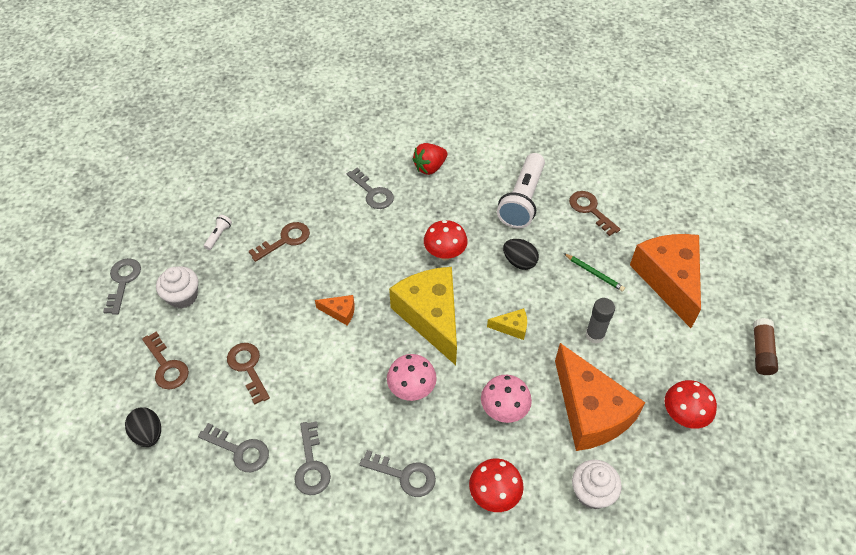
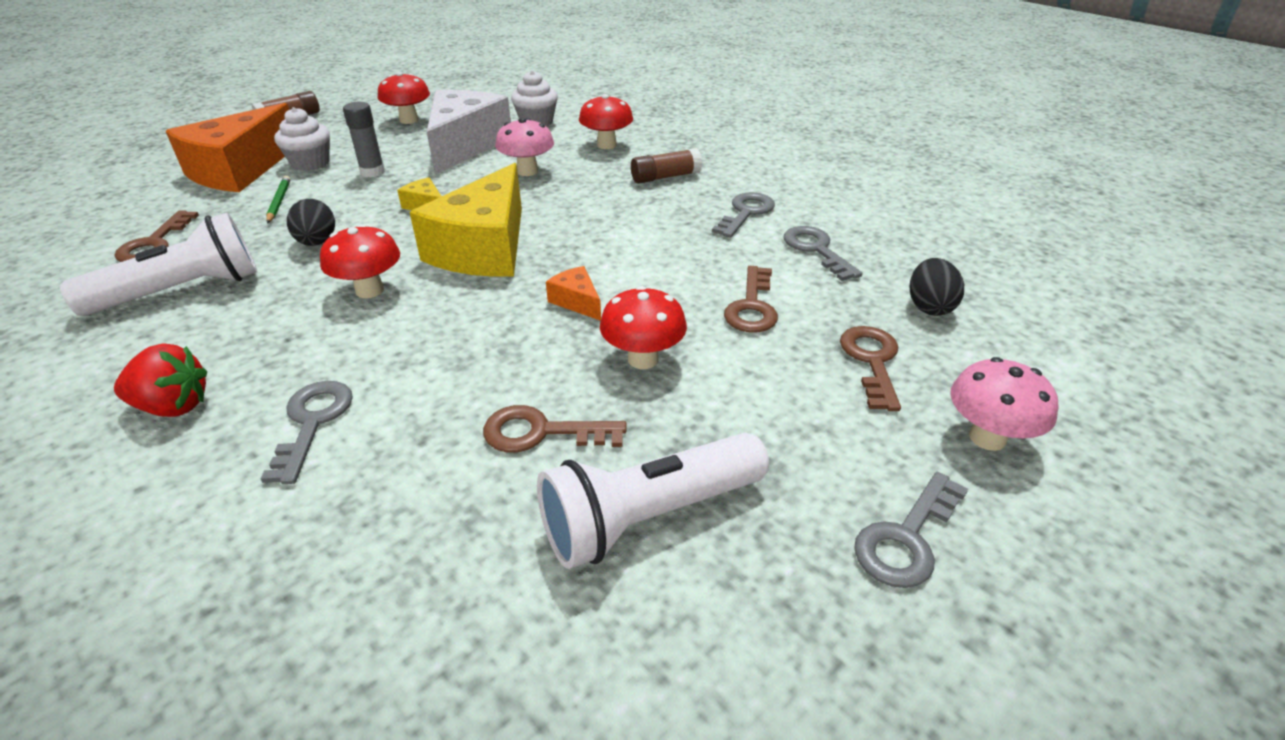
camera: 140 degrees left, 15 degrees down
(183, 296) = (793, 442): white cupcake -> white cupcake (310, 163)
(219, 235) = (648, 517): white flashlight -> white flashlight, size x2.44
(276, 298) = (643, 359): none -> red mushroom
(404, 475) = (665, 177): grey key -> brown glue stick
(412, 389) = (587, 213): pink mushroom -> pink mushroom (987, 438)
(590, 411) = (465, 145): orange cheese -> white cheese

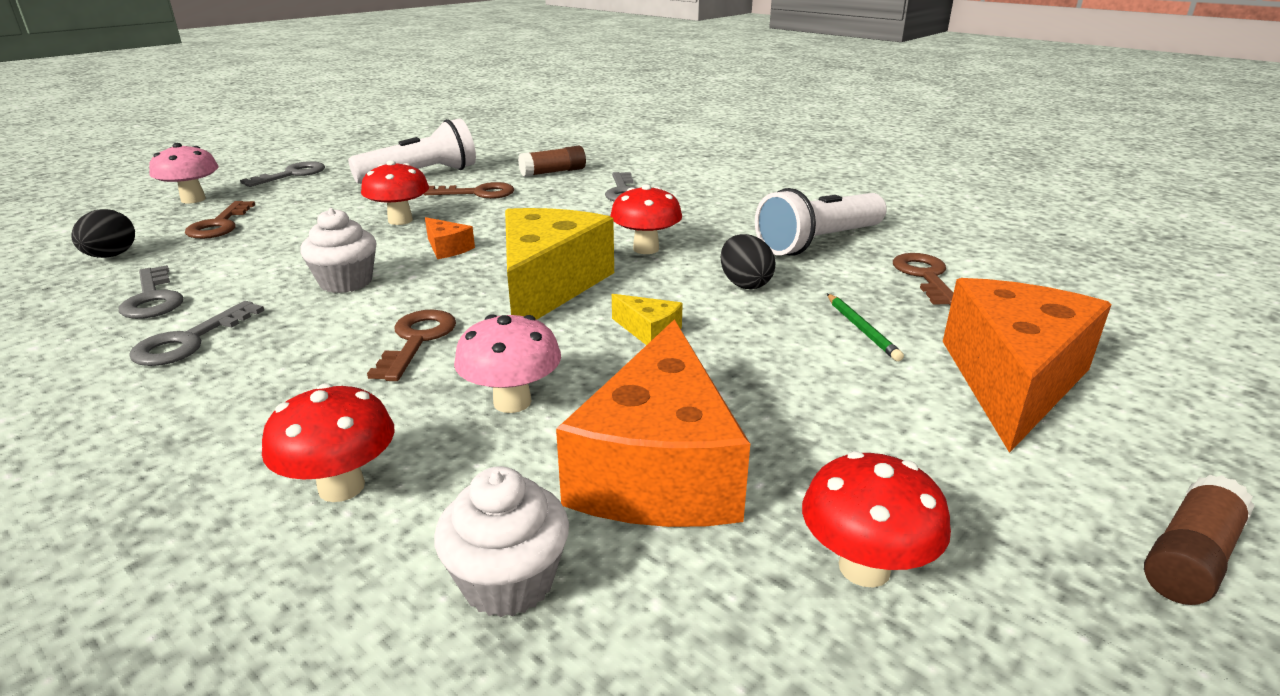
camera: 175 degrees right, 10 degrees down
(173, 406) = (720, 194): red strawberry -> none
(310, 163) = (916, 402): white cupcake -> white cupcake (346, 282)
(372, 172) = (784, 387): grey glue stick -> none
(465, 145) = (658, 468): white cheese -> orange cheese
(665, 177) = (265, 401): brown glue stick -> brown glue stick (553, 172)
(752, 306) = (283, 251): brown key -> brown key (417, 340)

